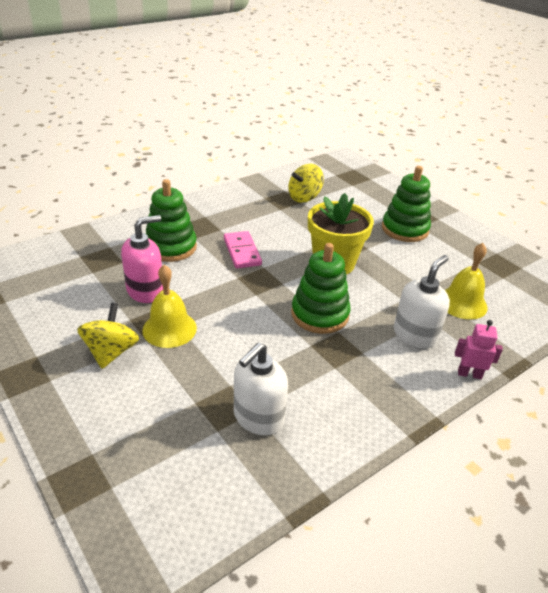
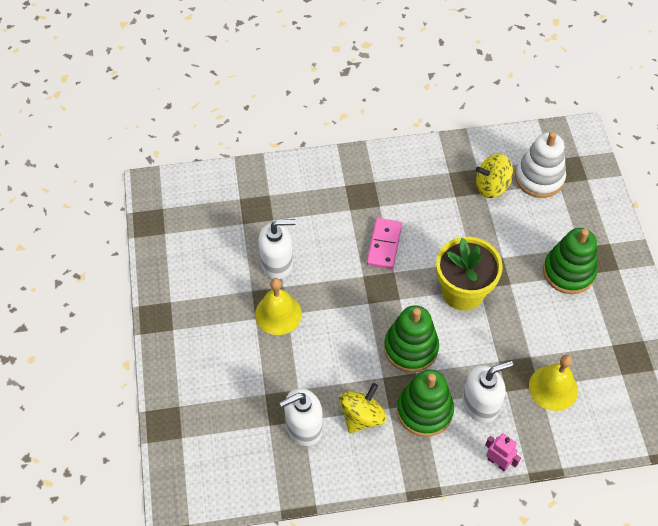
camera: 30 degrees right, 20 degrees up
(111, 352) = (225, 320): yellow spinning top -> yellow spinning top (362, 416)
(145, 291) = (277, 263): pink soap dispenser -> white soap dispenser
(171, 247) = (322, 215): green stacking toy -> green stacking toy (424, 410)
(336, 185) = (539, 178): none -> white stacking toy

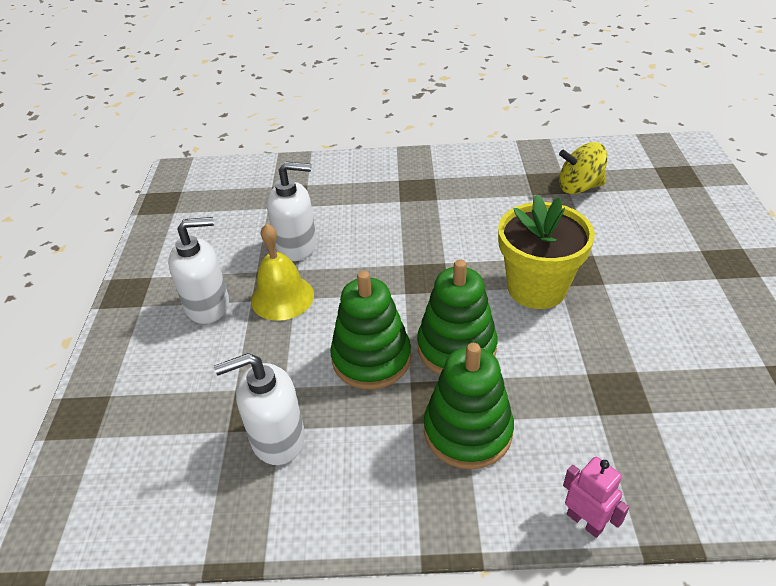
camera: 10 degrees right, 15 degrees down
(362, 416) = (369, 431): yellow spinning top -> none
(384, 245) = (436, 235): pink domino -> none
(480, 404) = (557, 429): white soap dispenser -> white soap dispenser (208, 305)
(539, 178) = (640, 182): white stacking toy -> none
(553, 388) = (675, 416): yellow bell -> none
(568, 272) = (687, 275): green stacking toy -> green stacking toy (371, 358)

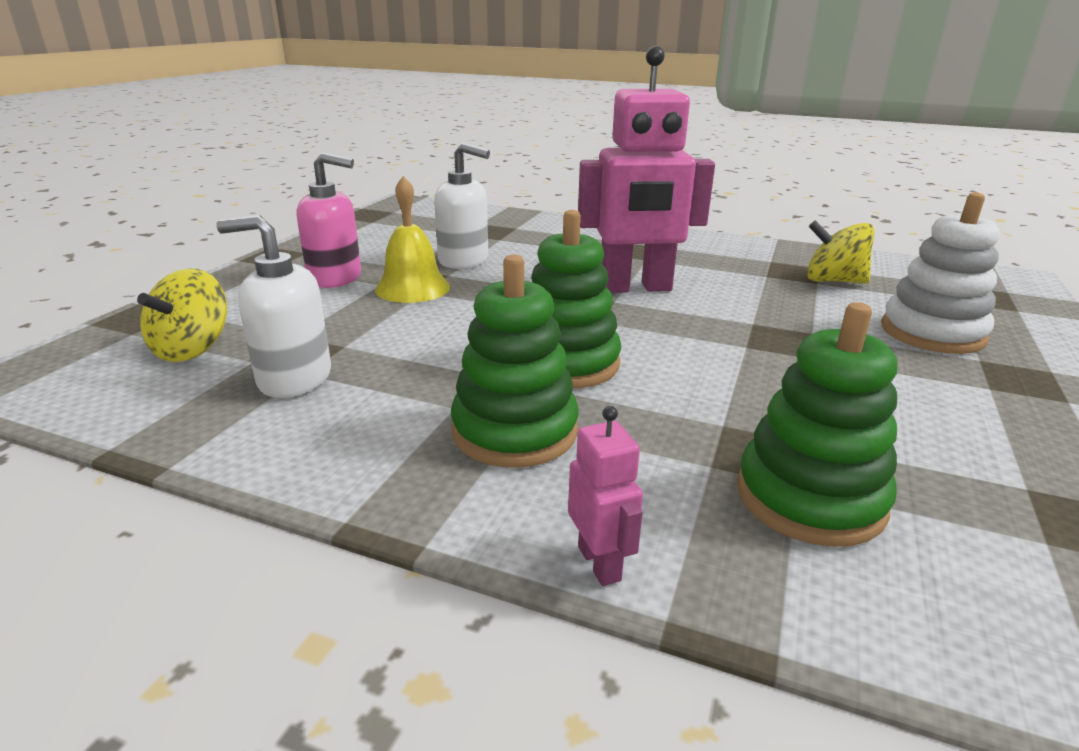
camera: 20 degrees right, 15 degrees down
(167, 436) = (193, 349): none -> yellow spinning top
(208, 305) = (335, 278): white soap dispenser -> pink soap dispenser
(371, 358) = (459, 348): green stacking toy -> green stacking toy (810, 498)
(451, 241) = (635, 288): none -> pink robot
(536, 288) = (712, 341): yellow flower pot -> none
(664, 230) = (932, 333): none -> white stacking toy

